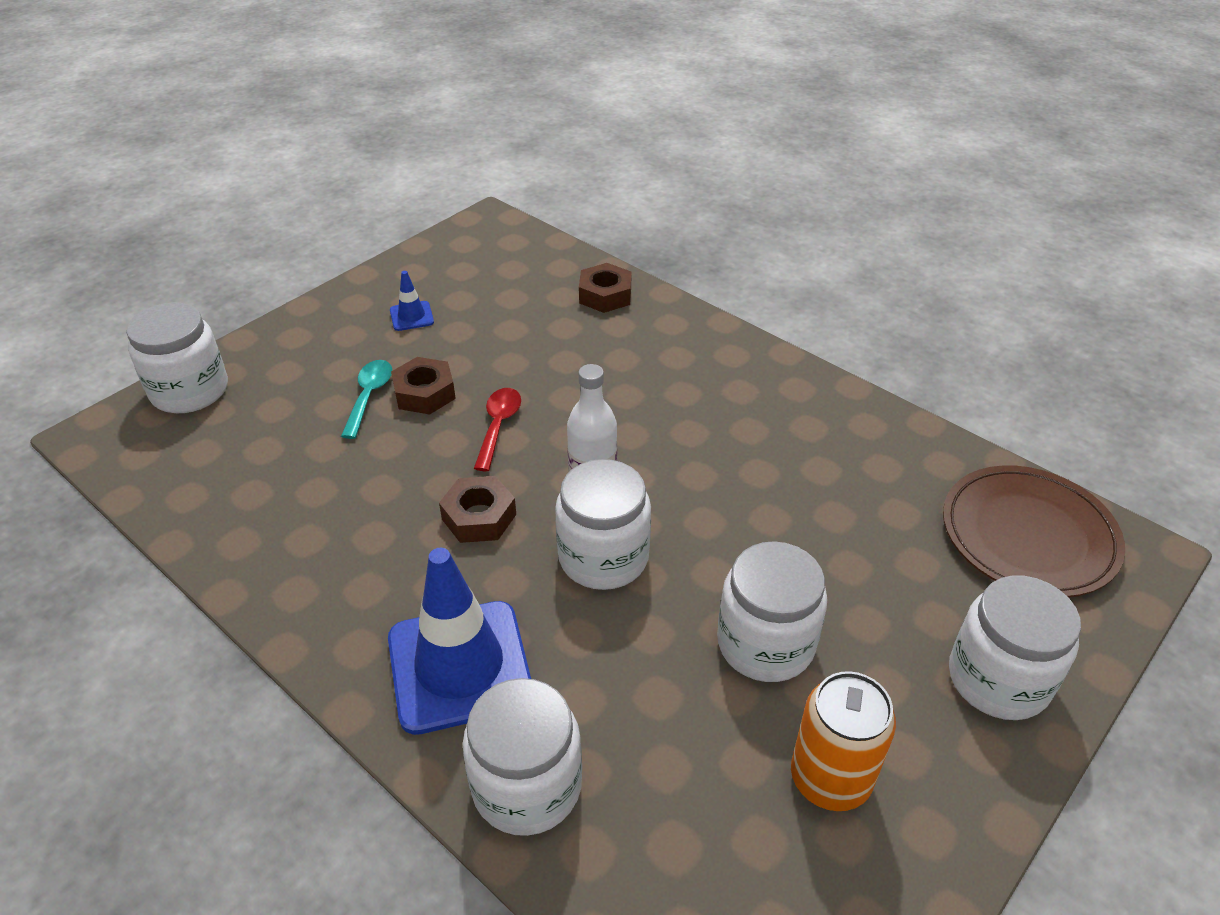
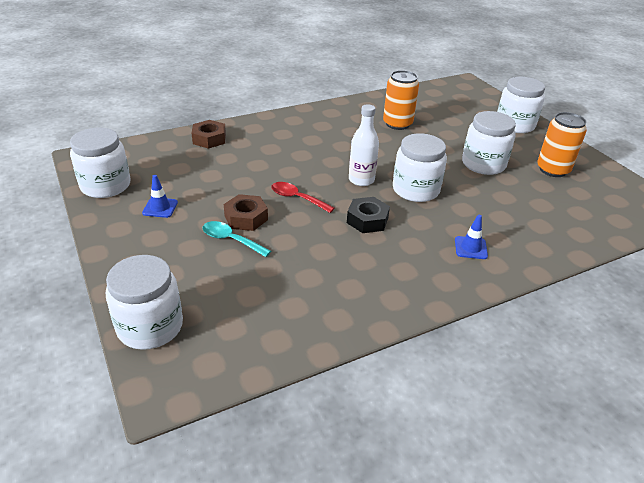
camera: 70 degrees left, 5 degrees down
(459, 666) = (470, 248): blue traffic cone -> blue traffic cone, size x0.43
(479, 517) = (367, 220): brown nut -> black nut
(527, 786) = (545, 242): white jar -> white jar (105, 185)
(828, 482) = (397, 124): none -> orange can
(1028, 535) = (448, 97): brown plate -> none

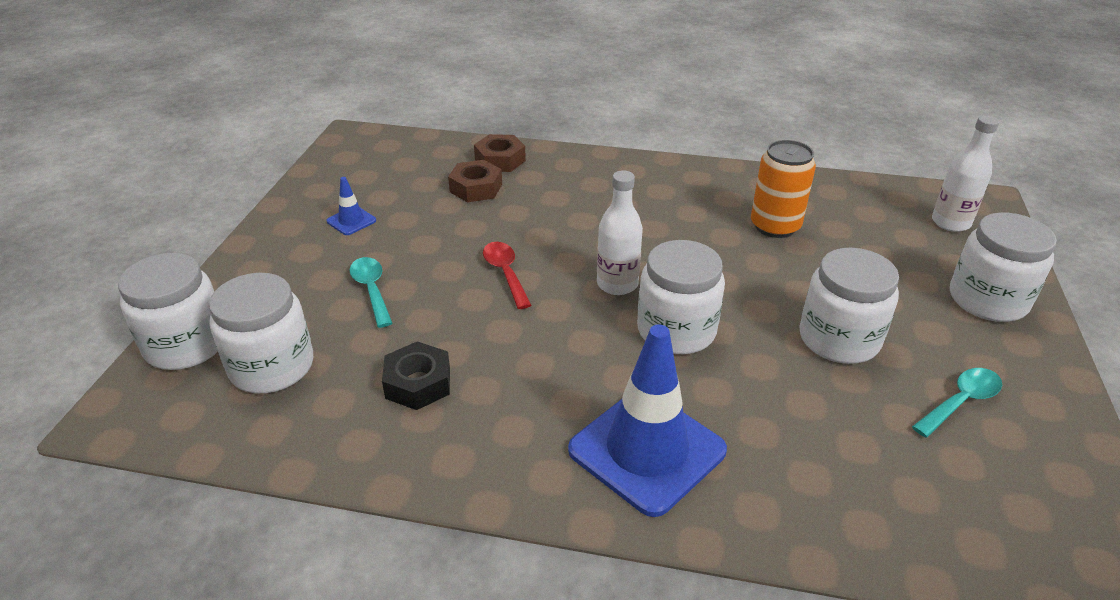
camera: 40 degrees right, 0 degrees up
(105, 185) = (333, 175): white jar -> white jar (272, 367)
(246, 218) = (419, 271): brown nut -> brown nut (476, 188)
(367, 220) = (554, 341): black nut -> black nut (418, 383)
(464, 96) = (950, 223): none -> white bottle
(470, 248) = (647, 450): blue traffic cone -> blue traffic cone, size x2.31
(553, 170) = (961, 402): orange can -> turquoise spoon

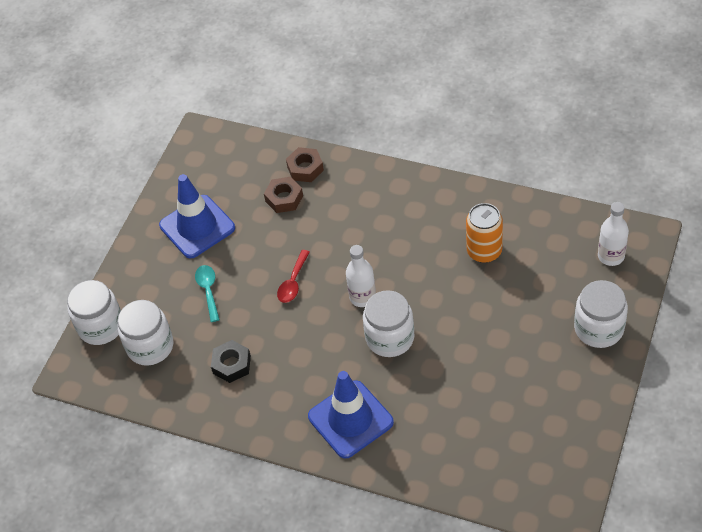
camera: 15 degrees right, 15 degrees up
(351, 221) = (197, 227): blue traffic cone -> blue traffic cone, size x2.31
(505, 273) = (293, 282): red spoon -> red spoon turned 150 degrees counterclockwise
(839, 339) = (488, 352): white jar -> none
(961, 402) = (540, 403): turquoise spoon -> none

